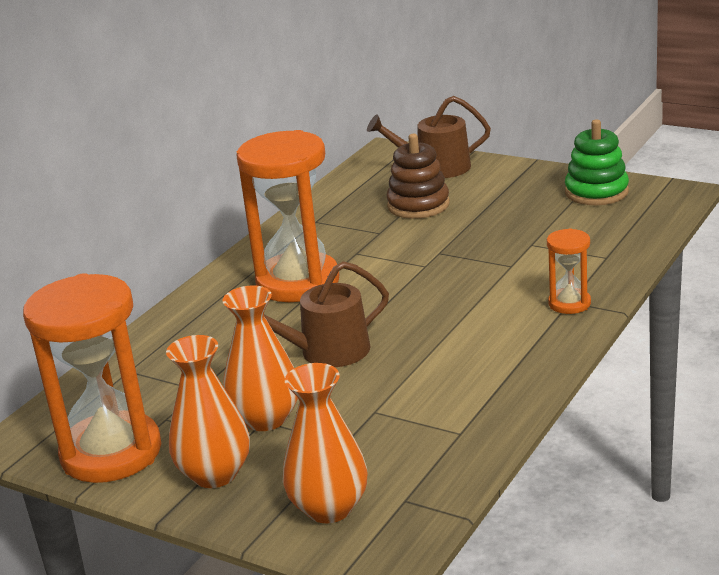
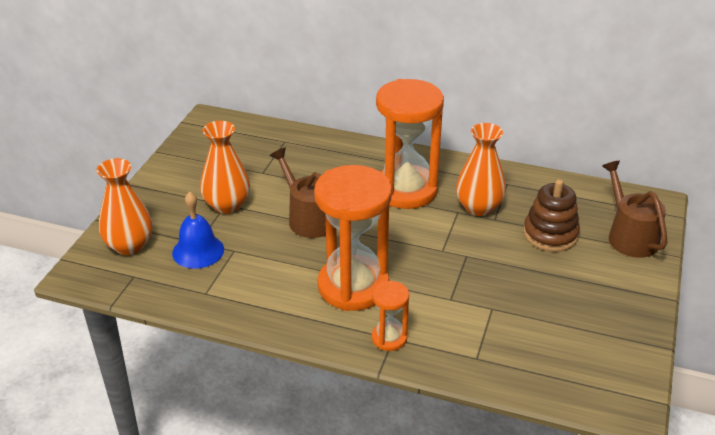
camera: 75 degrees right, 10 degrees up
(111, 453) = (195, 153): orange hourglass -> orange hourglass (353, 286)
(215, 474) = (169, 195): orange vase -> orange vase (478, 207)
(365, 442) = (198, 251): none -> blue bell
(596, 192) = (611, 346): green stacking toy -> none

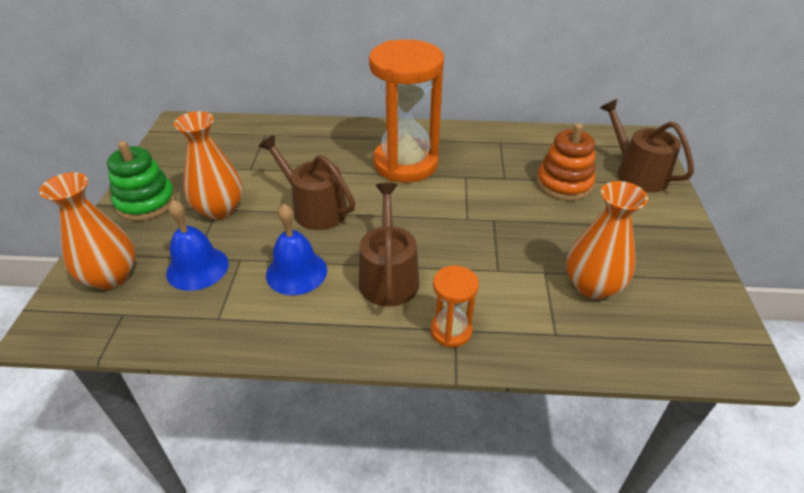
camera: 15 degrees left, 5 degrees up
(167, 188) = (146, 202): none -> green stacking toy
(277, 269) = (296, 272): none -> blue bell
(353, 286) = (388, 276): orange hourglass -> brown watering can
(478, 207) = (484, 169): orange vase -> orange vase (592, 286)
(550, 234) = (564, 184): brown stacking toy -> orange stacking toy

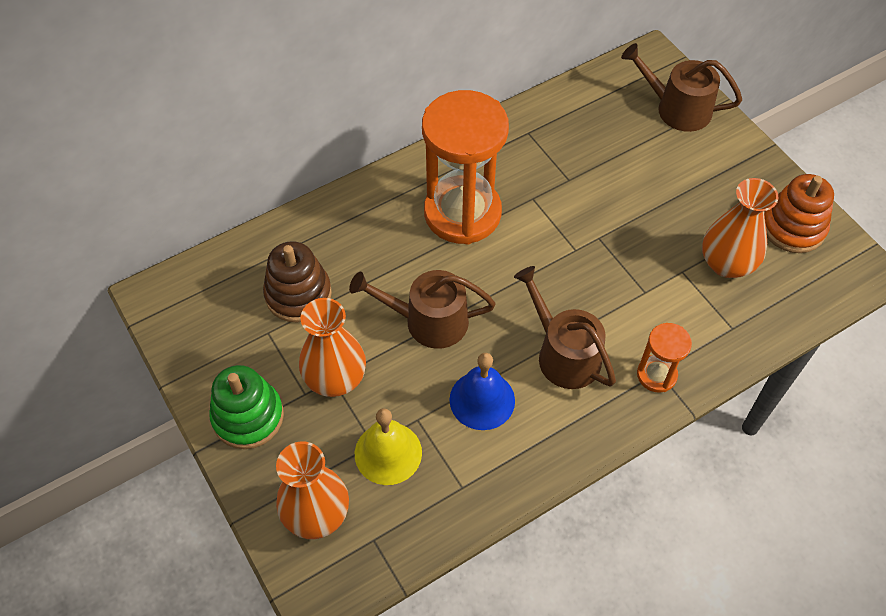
camera: 35 degrees left, 15 degrees up
(197, 268) = (388, 453): blue bell -> yellow bell
(253, 158) = (298, 294): none -> brown stacking toy
(564, 184) = (626, 158): orange stacking toy -> orange stacking toy (793, 227)

